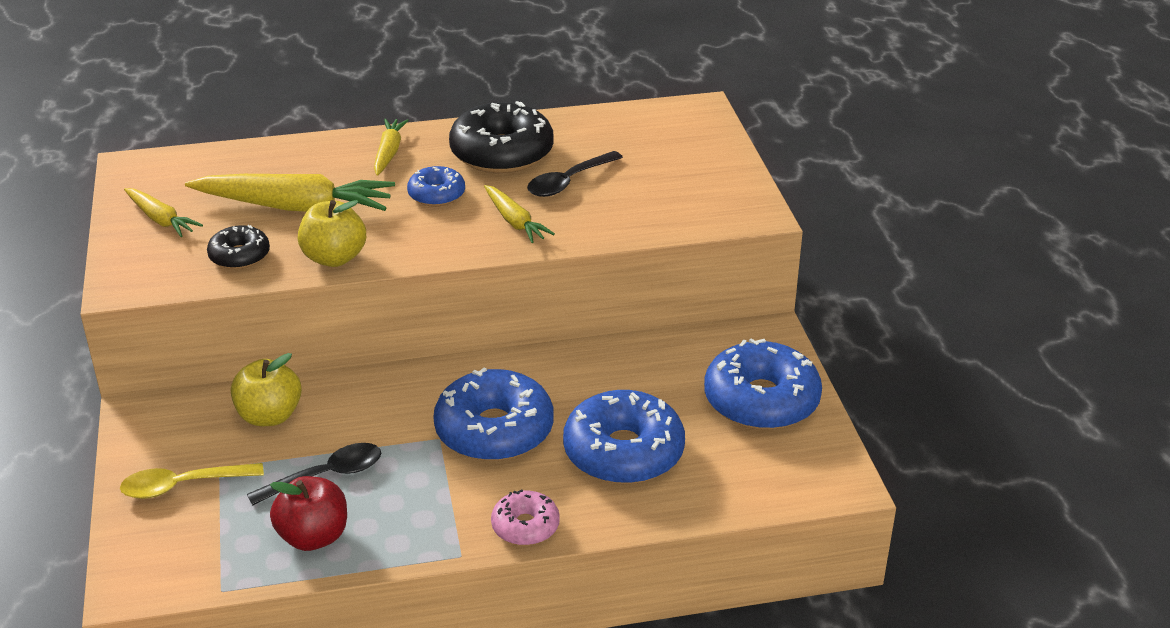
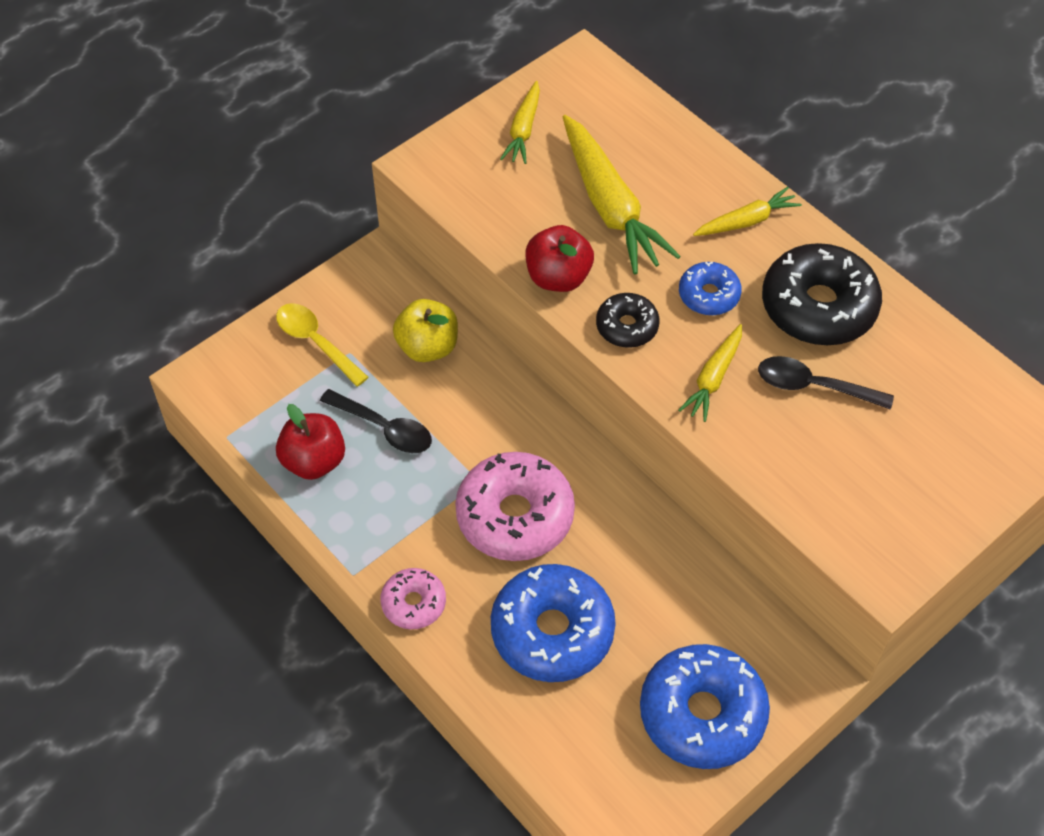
camera: 60 degrees right, 20 degrees up
(239, 256) = (513, 212): black donut -> black donut (627, 326)
(334, 258) = (558, 277): yellow apple -> red apple
(494, 430) = (515, 516): blue donut -> pink donut

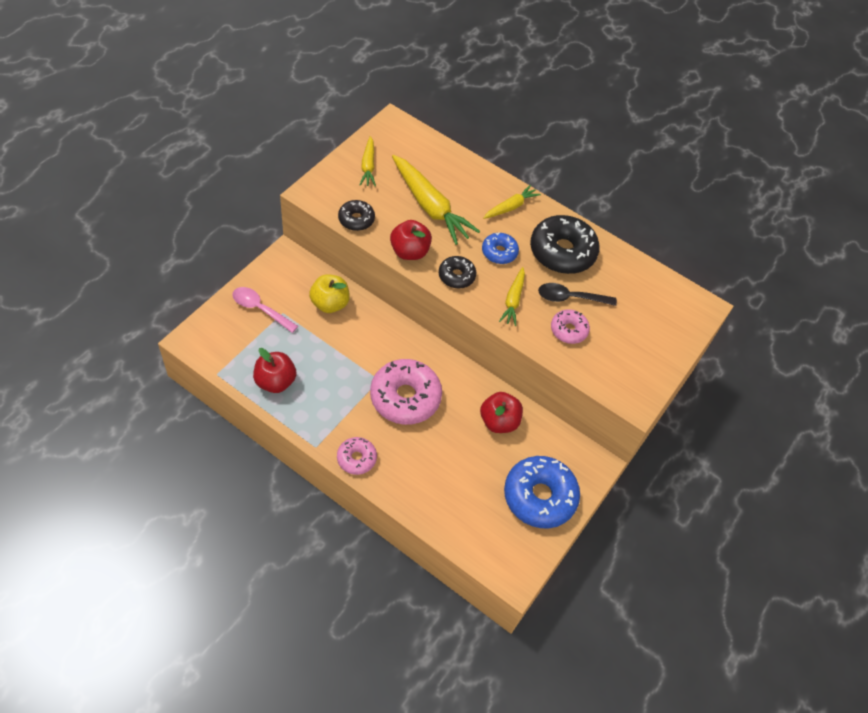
camera: 20 degrees left, 0 degrees up
(316, 342) = (260, 309): yellow spoon -> pink spoon
(384, 428) = (314, 356): black spoon -> none
(483, 215) = (356, 219): none -> black donut
(552, 631) = (443, 462): blue donut -> none
(662, 578) = (499, 421): none -> red apple
(797, 440) = (568, 330): none -> pink donut

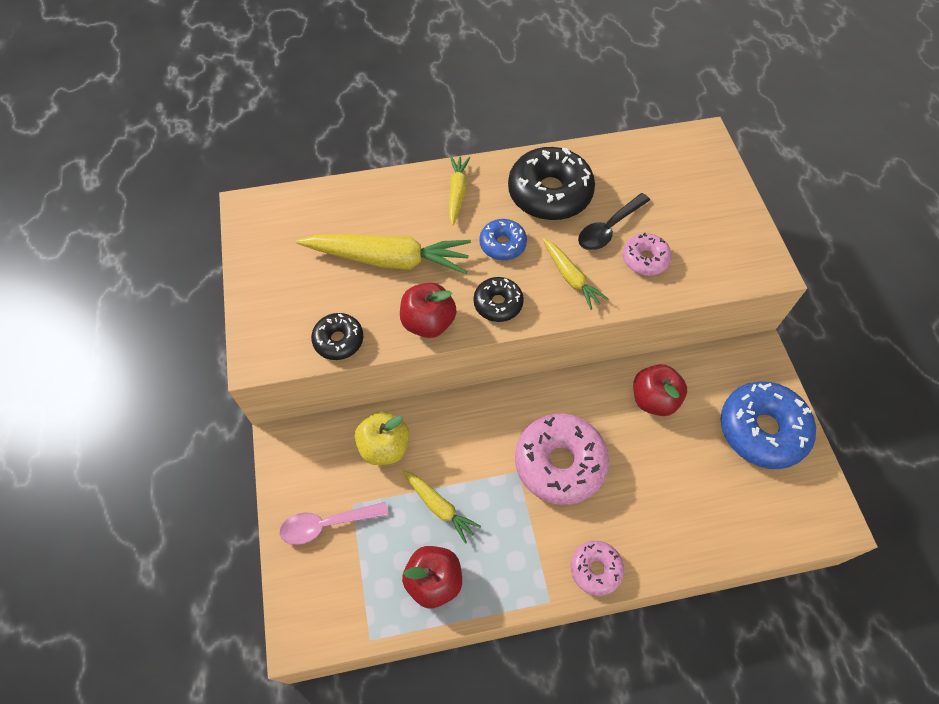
camera: 40 degrees left, 5 degrees up
(368, 166) = (280, 275): yellow carrot -> yellow carrot (439, 506)

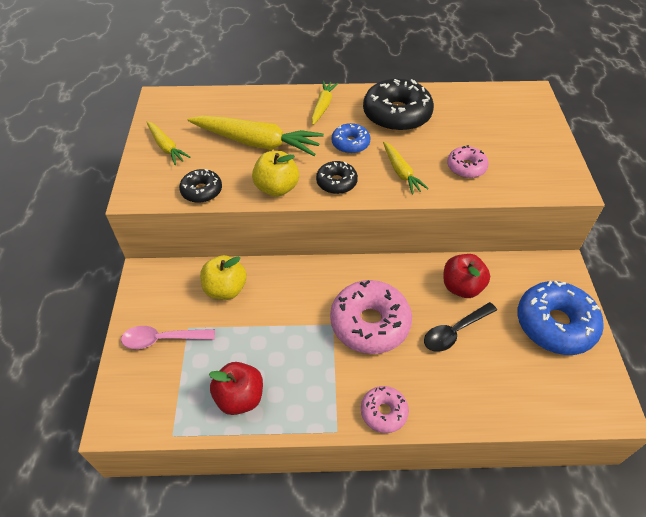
camera: 10 degrees right, 10 degrees down
(428, 322) = (276, 188): red apple -> yellow apple
(439, 506) = (259, 341): yellow carrot -> yellow carrot (166, 147)
(609, 228) = (440, 143): black spoon -> black spoon (455, 332)

